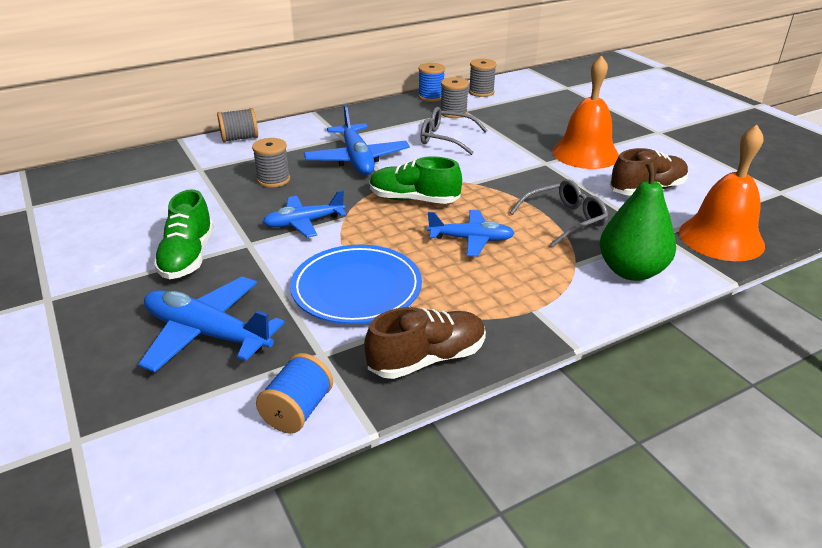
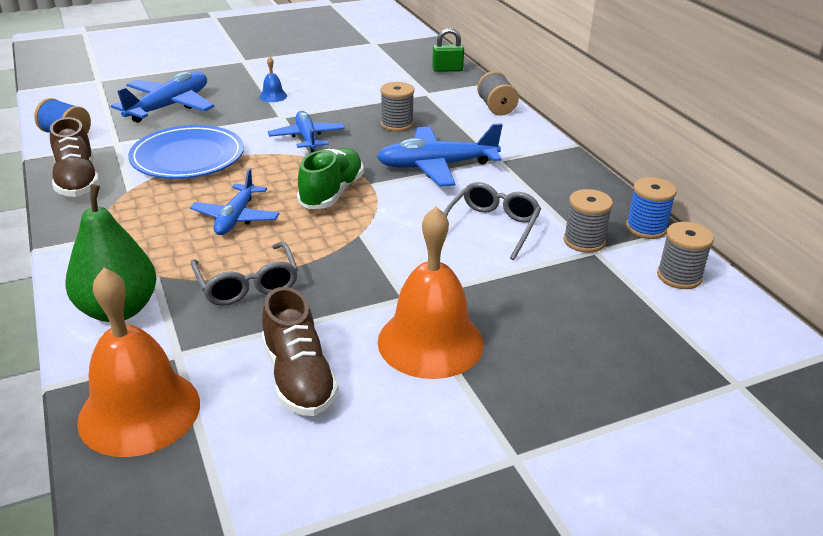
camera: 95 degrees right, 0 degrees up
(138, 161) = (447, 69): none -> green padlock
(188, 257) = (273, 96): green shoe -> blue bell

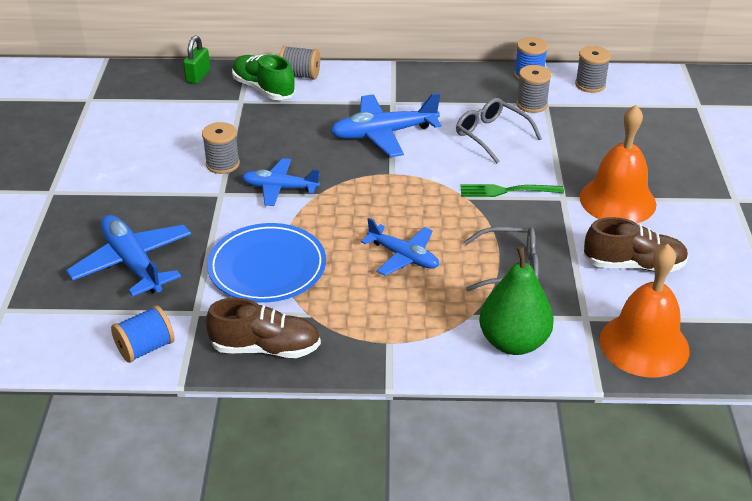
camera: 65 degrees left, 5 degrees up
(273, 96) = (167, 190): blue bell -> none
(332, 193) = (393, 197): green shoe -> green shoe (263, 89)
(390, 256) = (507, 191): none -> green fork
(397, 124) = (291, 133): grey spool -> grey spool (222, 164)
(436, 166) = (383, 134): blue plane -> blue plane turned 60 degrees clockwise

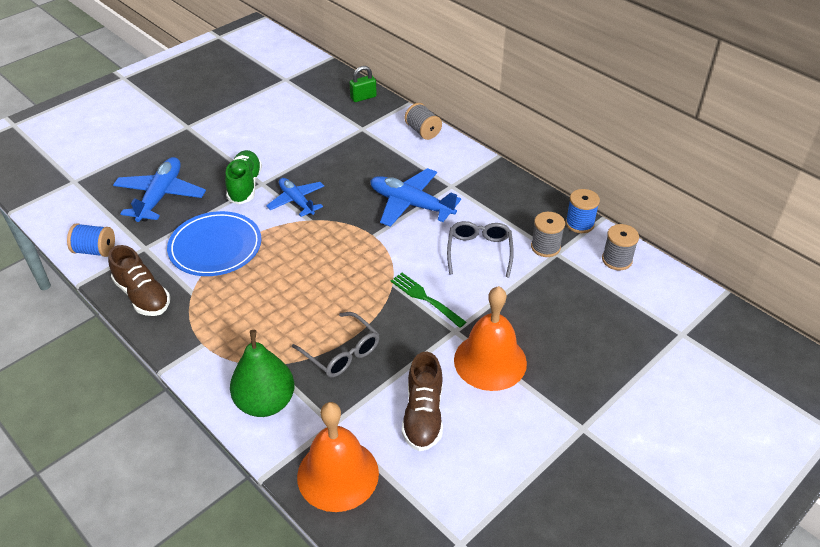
camera: 45 degrees right, 5 degrees up
(222, 164) = (290, 165): grey spool -> none
(263, 89) = (387, 128): green shoe -> green shoe (245, 186)
(403, 257) = (294, 296): blue plane -> none
(633, 265) = (423, 415): brown shoe -> brown shoe turned 45 degrees clockwise

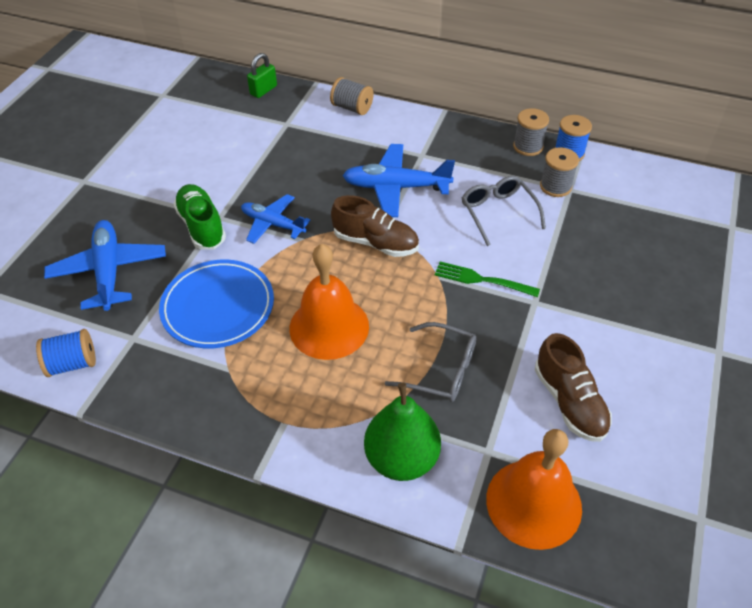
camera: 25 degrees left, 5 degrees up
(143, 296) = (172, 395): brown shoe -> brown shoe (375, 243)
(490, 361) = (590, 320): orange bell -> orange bell (329, 327)
(617, 260) = (627, 177): grey spool -> grey spool (528, 146)

